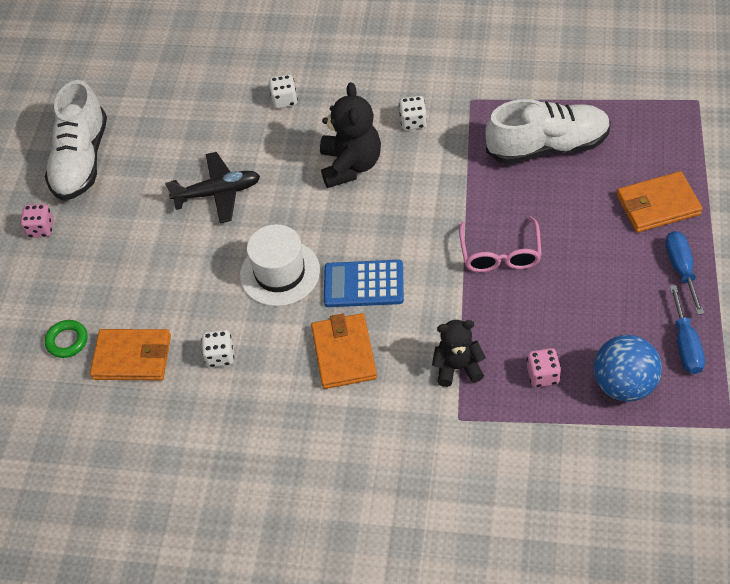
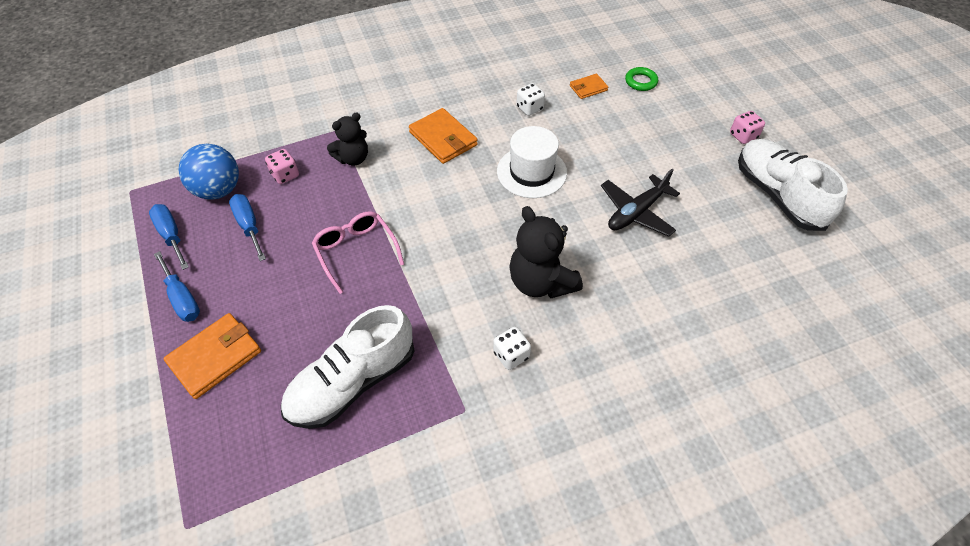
camera: 145 degrees right, 0 degrees up
(132, 357) = (588, 88): orange wallet -> orange wallet, size x0.58
(284, 100) = (660, 326): white dice -> none
(363, 284) = (459, 187): blue calculator -> none
(599, 324) = (249, 226): none -> blue screwdriver

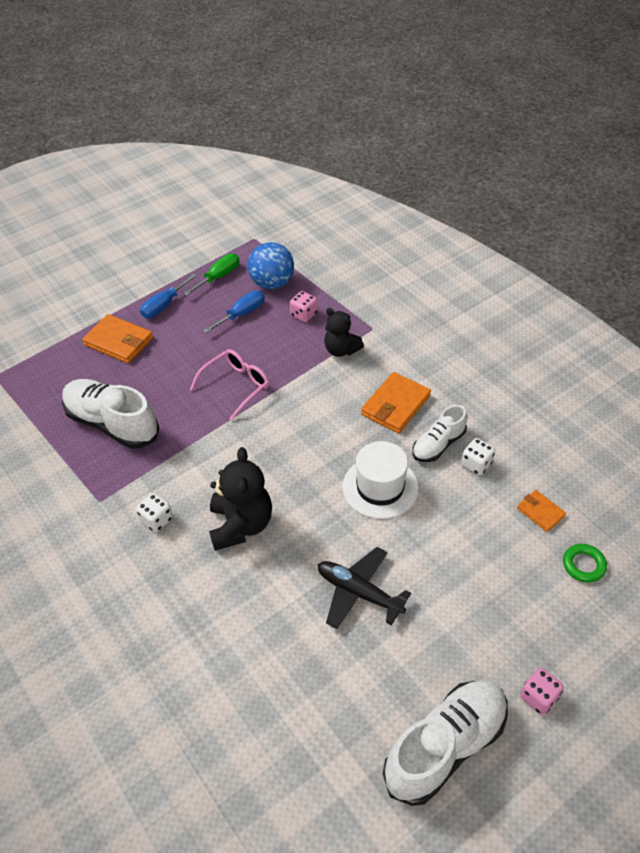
camera: 75 degrees right, 5 degrees down
(171, 235) = (218, 277): blue screwdriver -> green screwdriver
(500, 124) = (438, 444): none -> white shoe
(541, 282) = (241, 525): black teddy bear -> black teddy bear turned 135 degrees clockwise

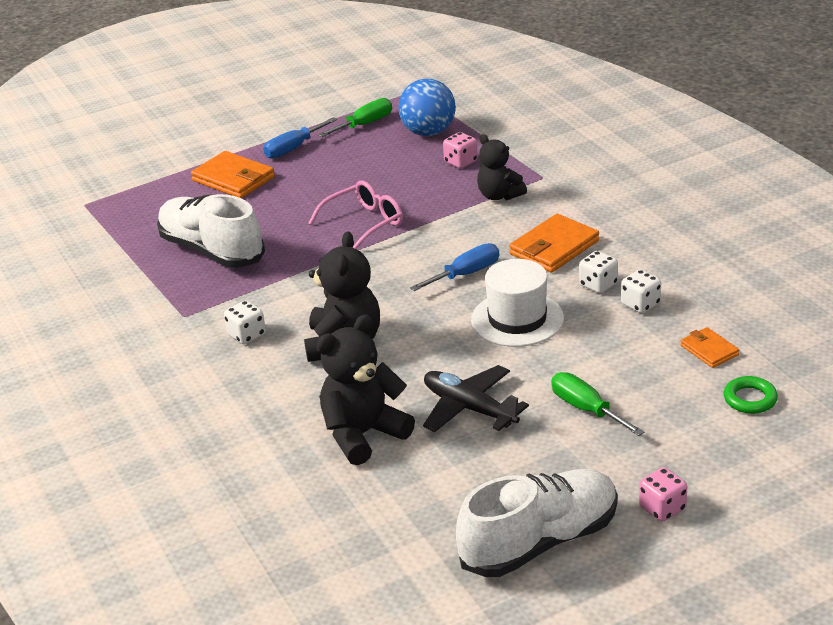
camera: 10 degrees right, 15 degrees down
(242, 314) = (385, 159): blue screwdriver -> blue screwdriver (466, 274)
(274, 630) = (363, 434): none -> black teddy bear
(438, 444) = (598, 285): white shoe -> white dice
(455, 586) = (586, 409): none -> green screwdriver

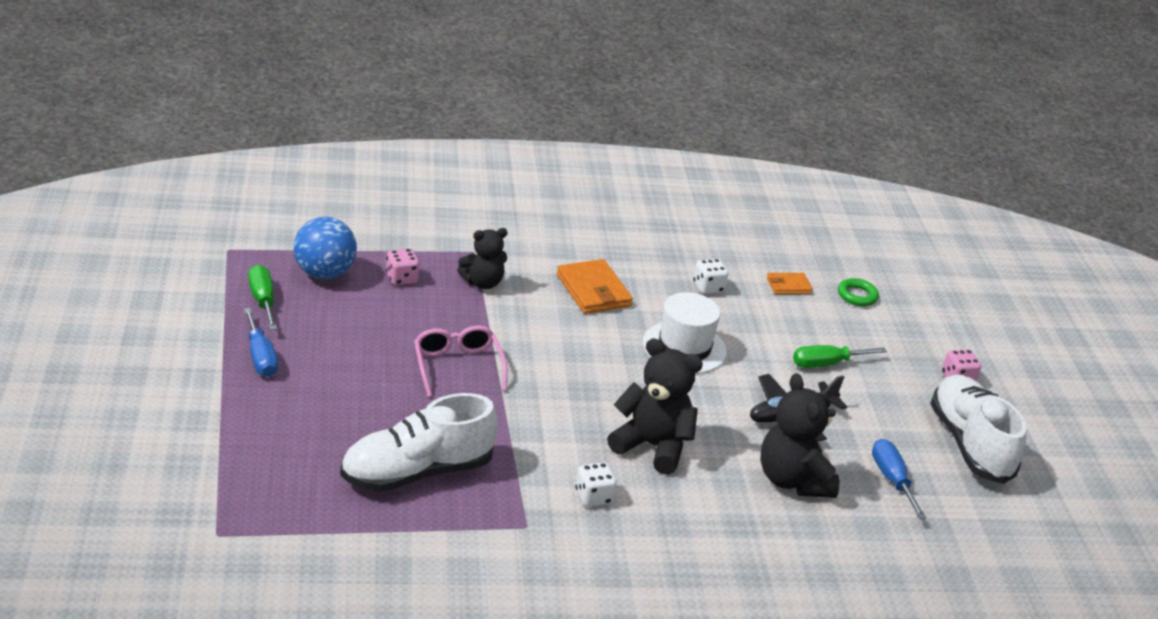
camera: 75 degrees left, 0 degrees up
(233, 179) = (281, 414): orange wallet -> none
(466, 274) = (595, 346): blue screwdriver -> blue screwdriver (892, 479)
(598, 285) = (666, 294): white dice -> none

